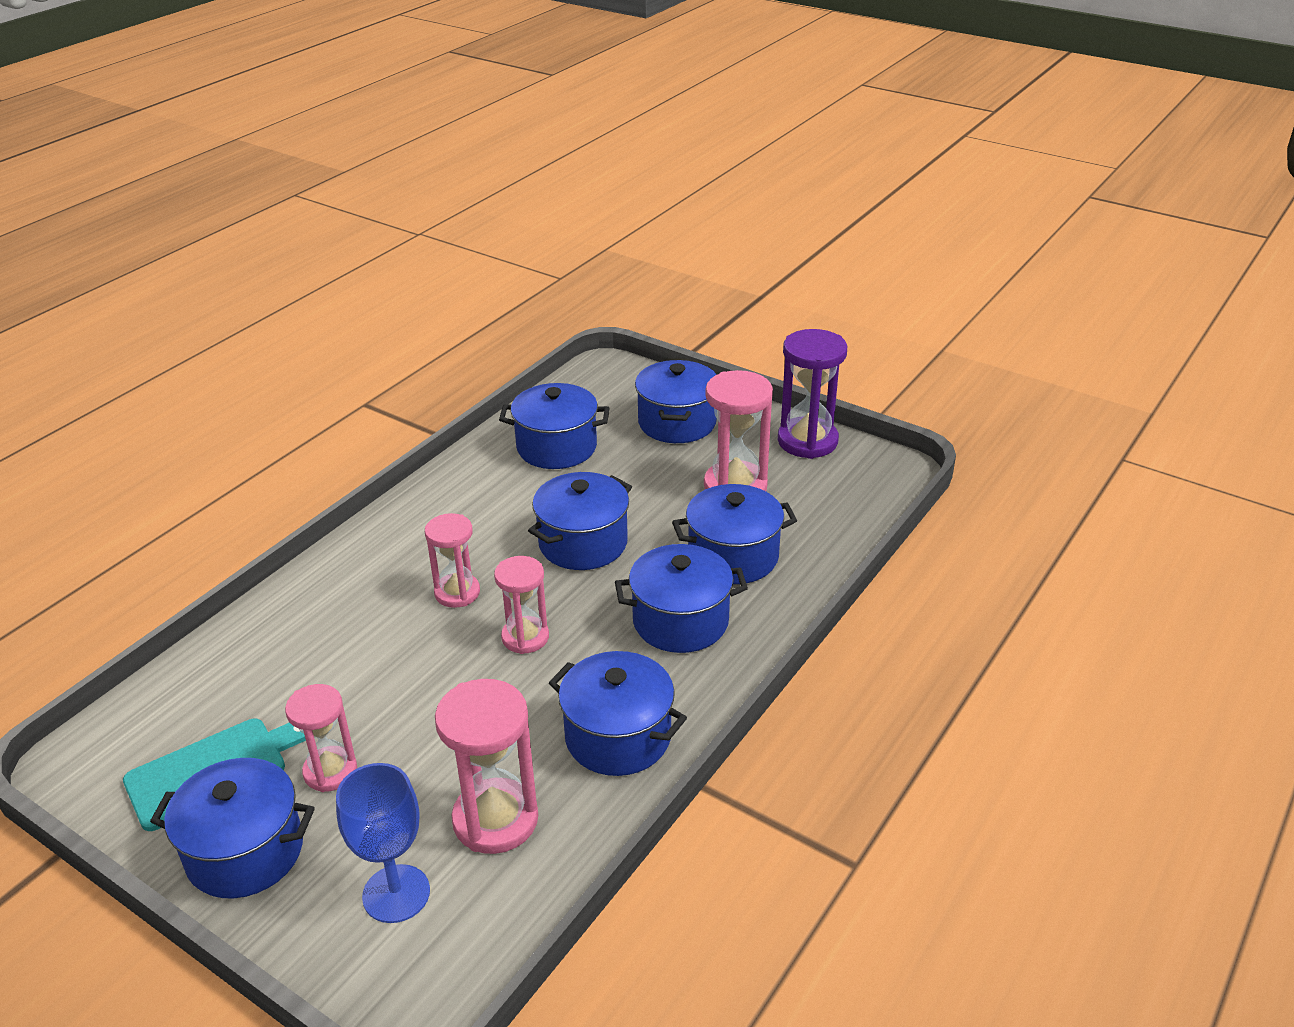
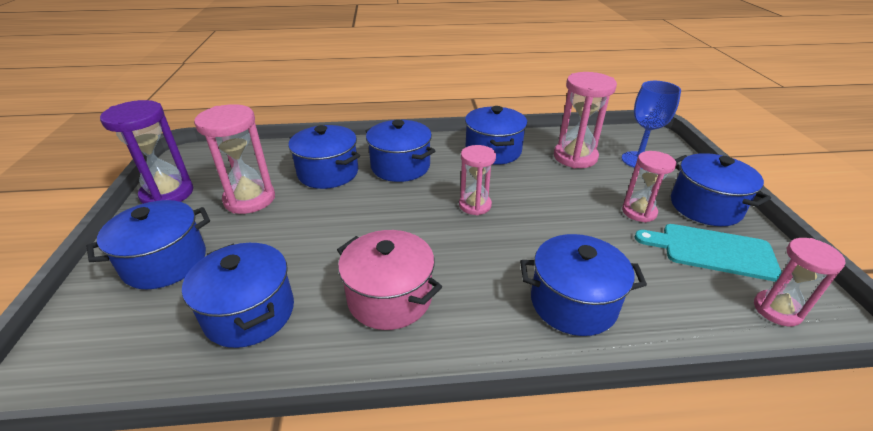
camera: 130 degrees left, 0 degrees up
(457, 593) = (477, 253): pink hourglass -> pink hourglass (777, 310)
(478, 516) = (390, 298): none -> pink pot
(583, 543) = (370, 229): blue pot -> blue pot (573, 303)

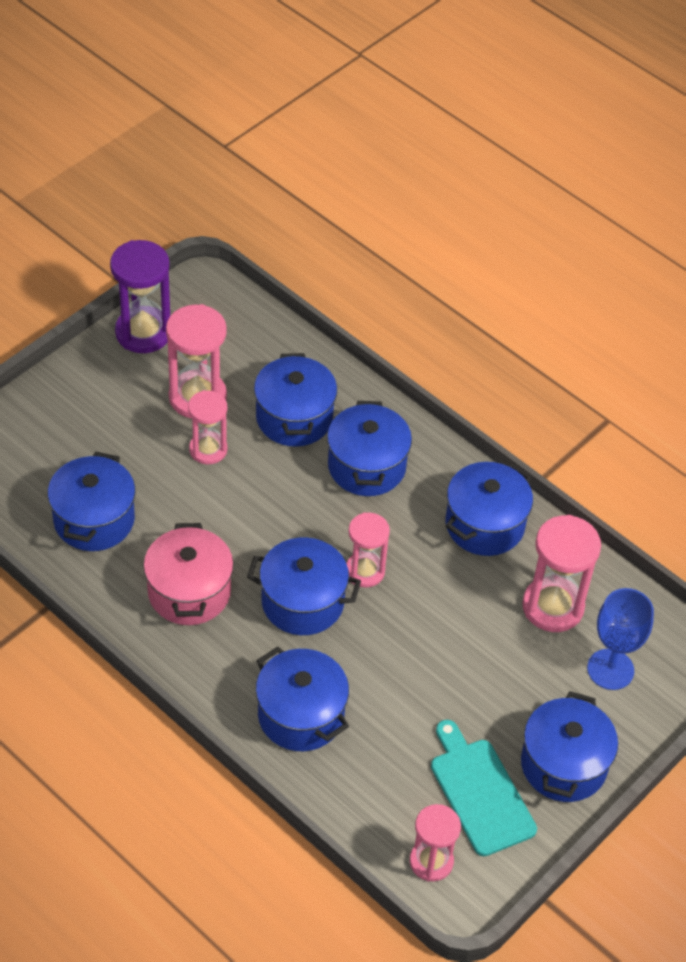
camera: 45 degrees right, 15 degrees up
(165, 262) = (82, 420): blue pot -> blue pot (302, 602)
(639, 212) = (492, 710): pink hourglass -> pink hourglass (208, 449)

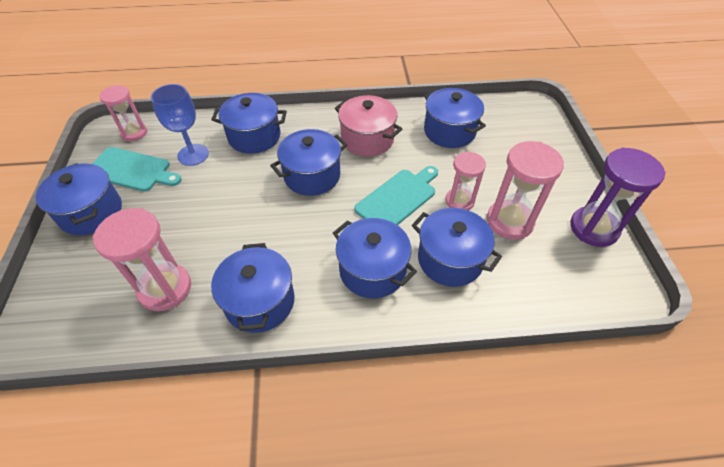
camera: 135 degrees right, 0 degrees up
(256, 502) = (398, 198): none -> turquoise cutting board
(365, 571) = (299, 214): pink hourglass -> none
(610, 669) = (94, 282): blue goblet -> blue goblet (193, 155)

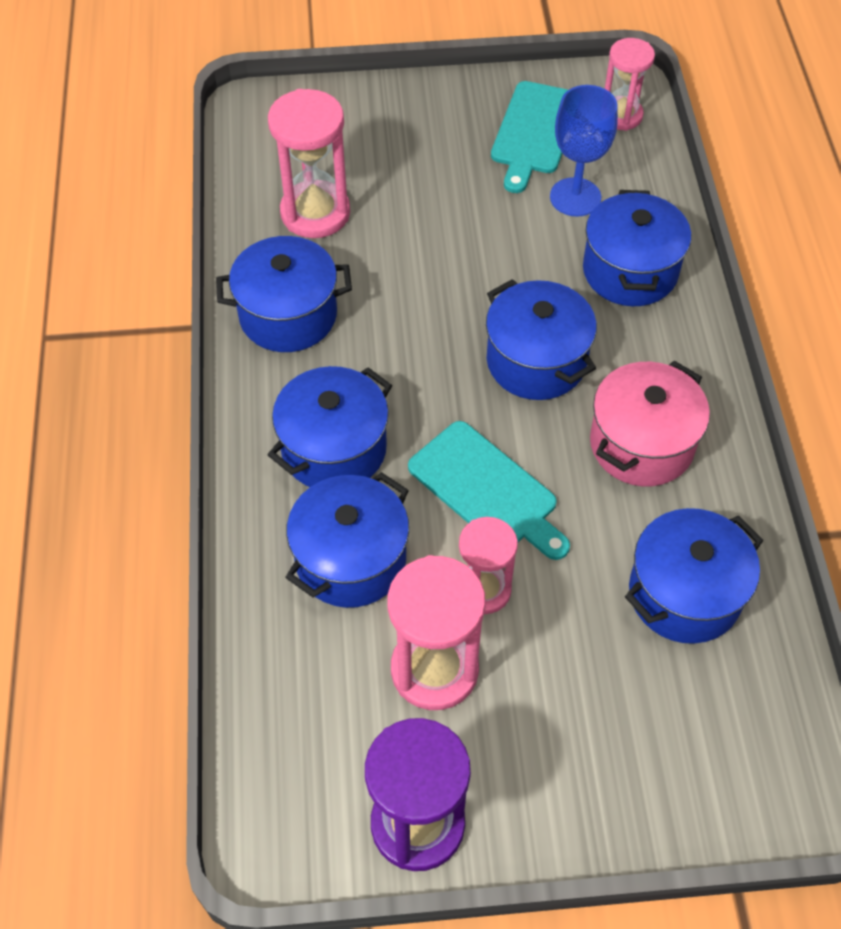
camera: 90 degrees right, 5 degrees up
(91, 212) = (447, 109): blue pot -> none

